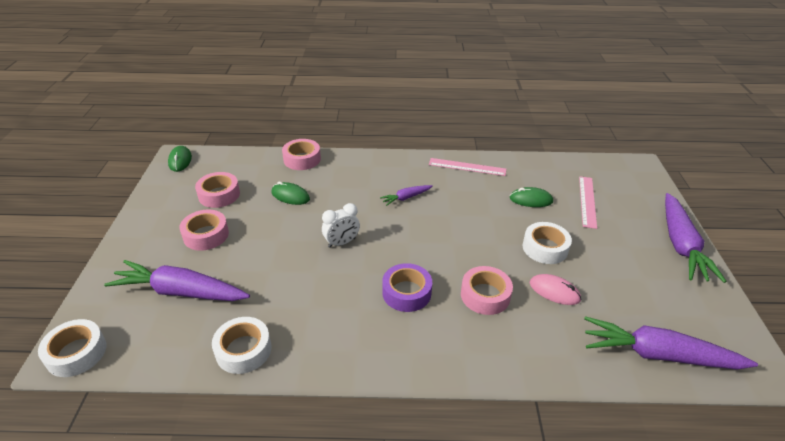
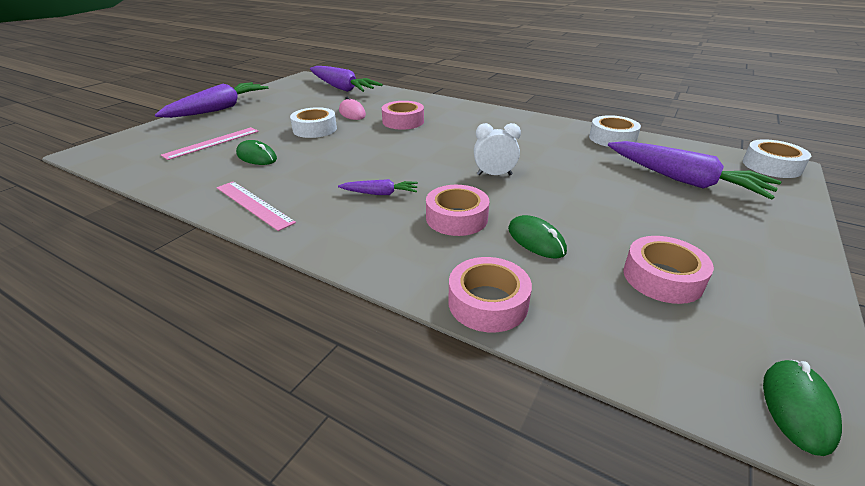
camera: 150 degrees left, 5 degrees down
(206, 235) = (670, 224): pink tape -> pink tape (456, 218)
(406, 292) = (461, 134): purple tape -> none

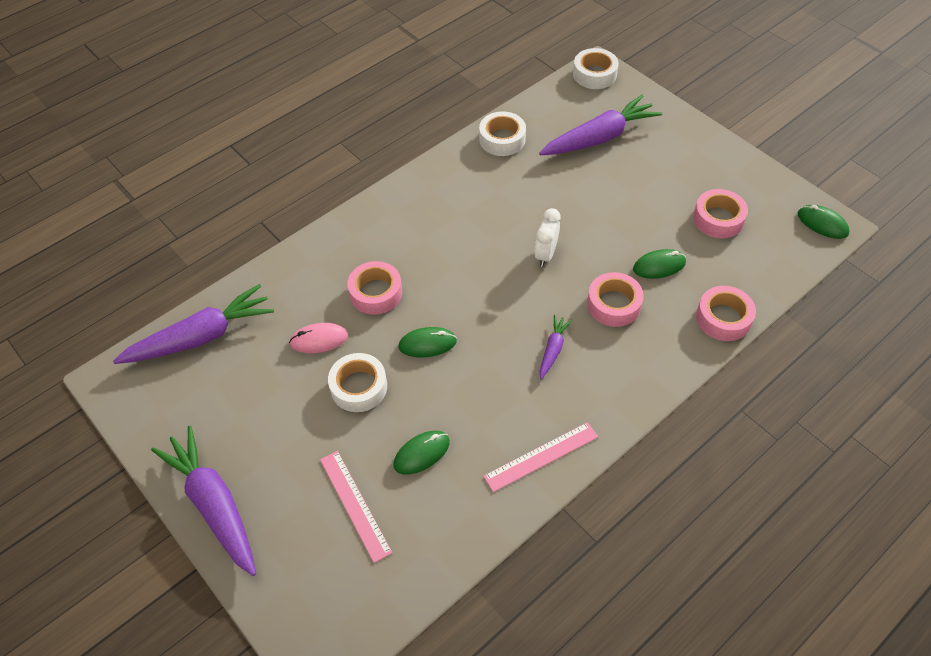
camera: 70 degrees left, 20 degrees up
(363, 143) = (427, 344): none -> green mouse

